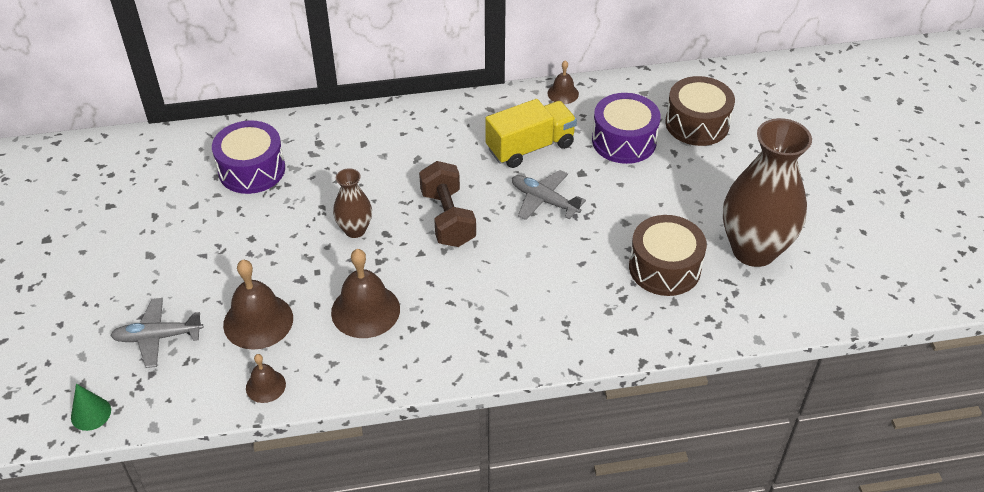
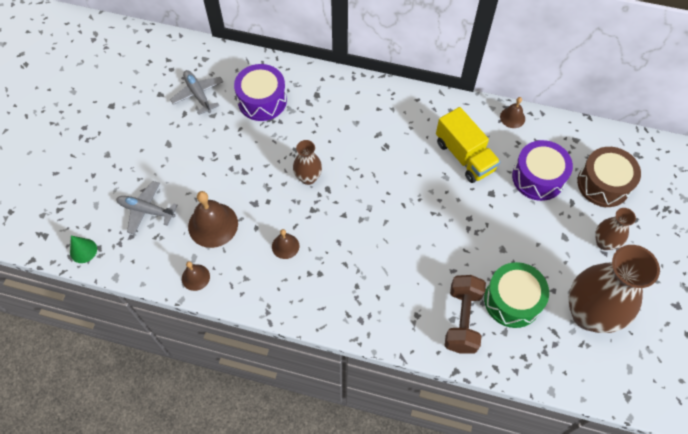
camera: 25 degrees right, 15 degrees up
(365, 310) = (285, 246): brown bell -> brown bell, size x0.55
(448, 218) = (376, 194): brown dumbbell -> brown dumbbell (462, 320)
(530, 147) = (464, 156): yellow truck -> yellow truck turned 60 degrees clockwise
(544, 200) = (452, 206): grey plane -> grey plane (198, 94)
(664, 268) = (512, 300): brown drum -> green drum
(730, 177) = (604, 242): none -> brown vase

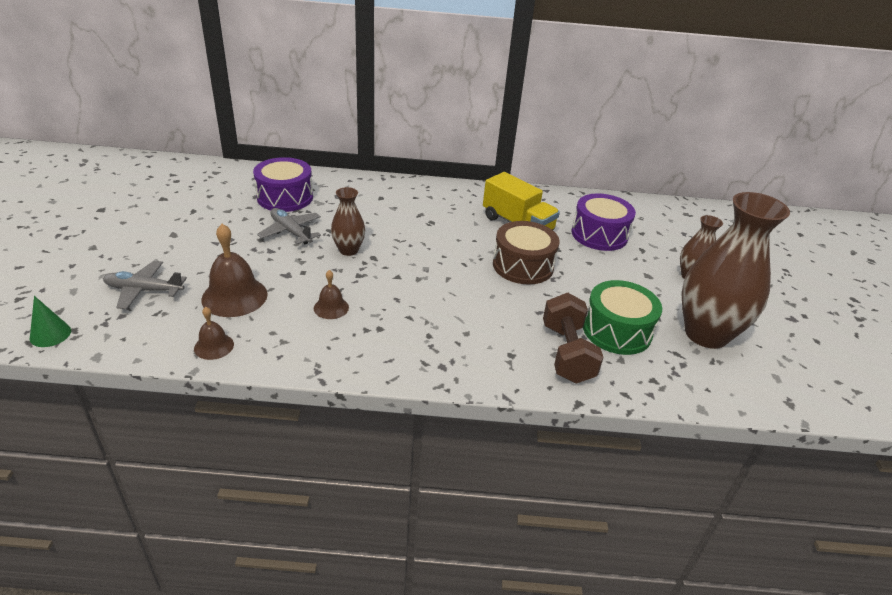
camera: 15 degrees left, 25 degrees down
(198, 94) = (209, 196): grey plane -> grey plane (291, 231)
(512, 117) = (555, 196): brown bell -> none
(603, 184) = (666, 235): brown drum -> brown drum (523, 266)

